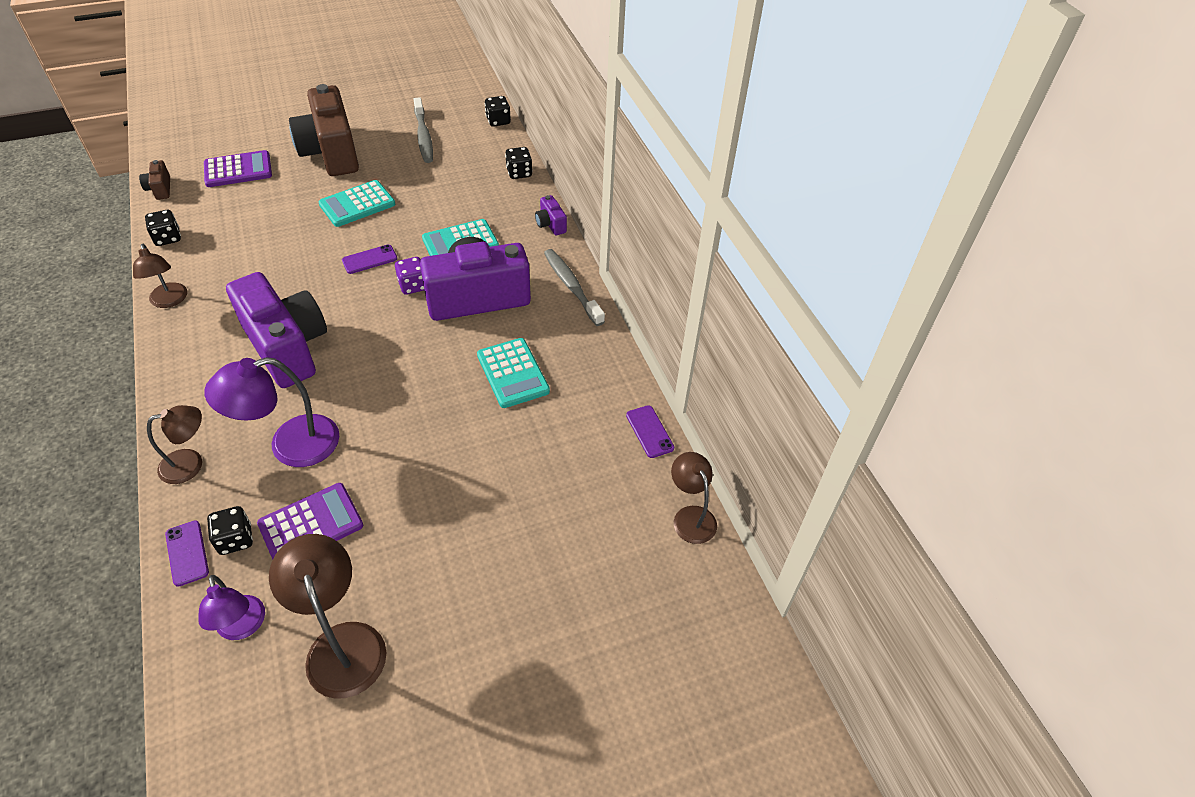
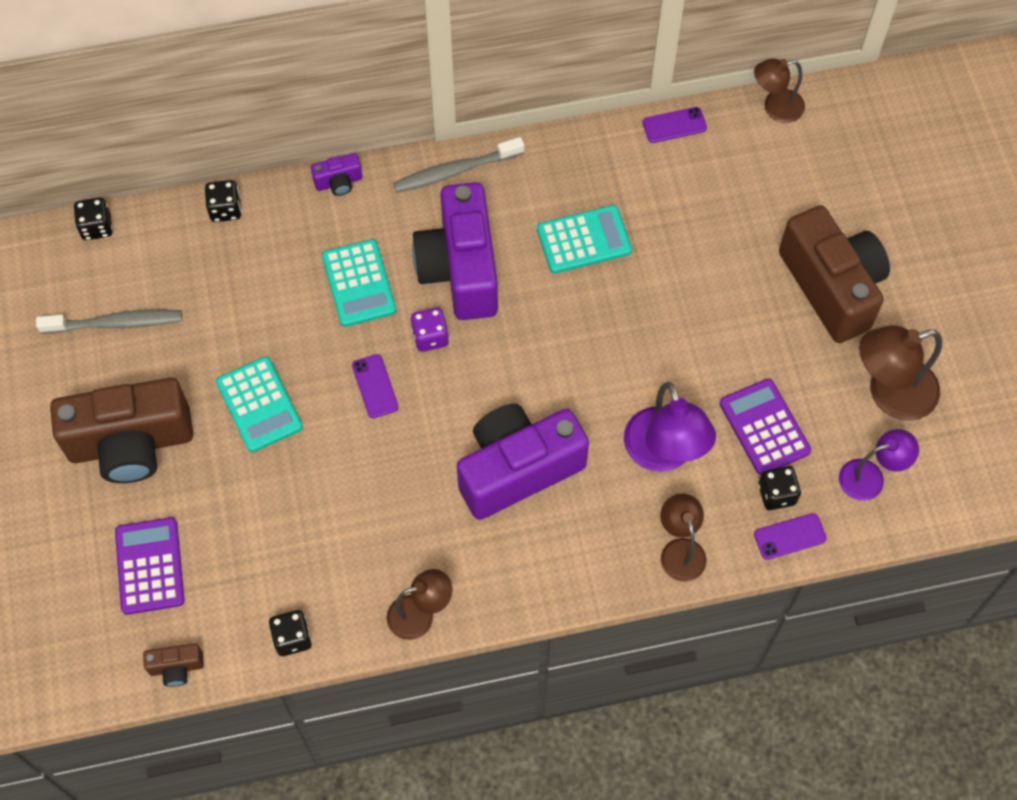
camera: 80 degrees left, 15 degrees up
(474, 580) = (831, 287): none -> brown camera

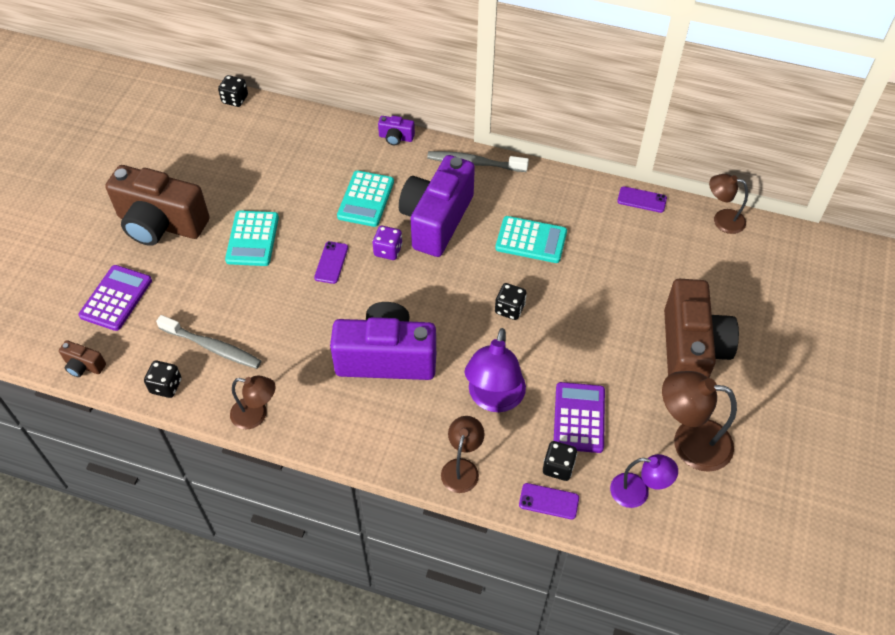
camera: 30 degrees right, 10 degrees down
(116, 323) = (205, 155): grey toothbrush -> grey toothbrush (213, 347)
(225, 209) = (316, 122): black dice -> black dice (509, 309)

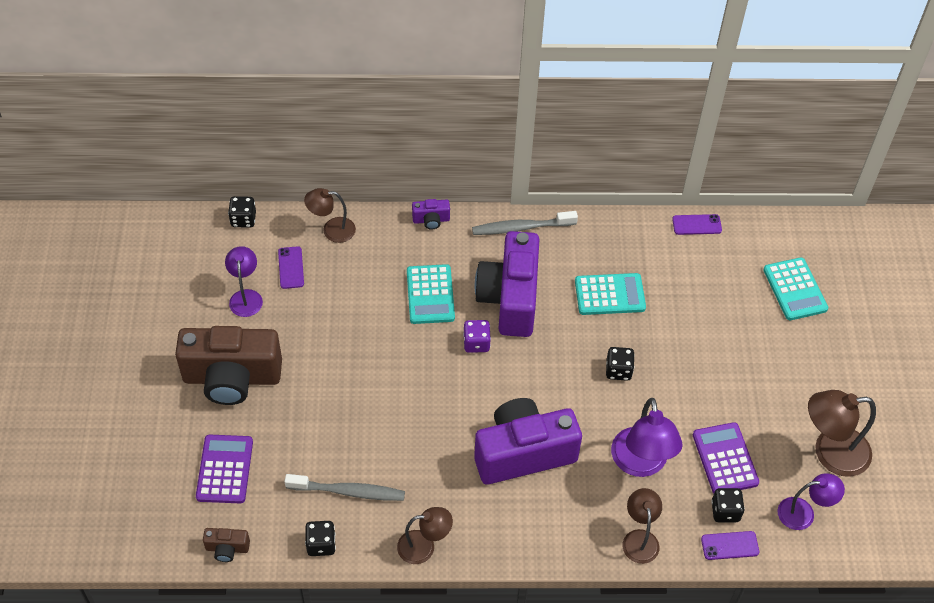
camera: 20 degrees left, 0 degrees up
(206, 161) = (246, 297): none -> purple lamp
(252, 239) = (335, 368): turquoise calculator -> turquoise calculator (795, 289)
(331, 262) = (426, 371): purple phone -> purple phone (291, 268)
(690, 350) = (798, 364): brown camera -> none
(722, 220) = (778, 226): brown lamp -> brown lamp (332, 230)

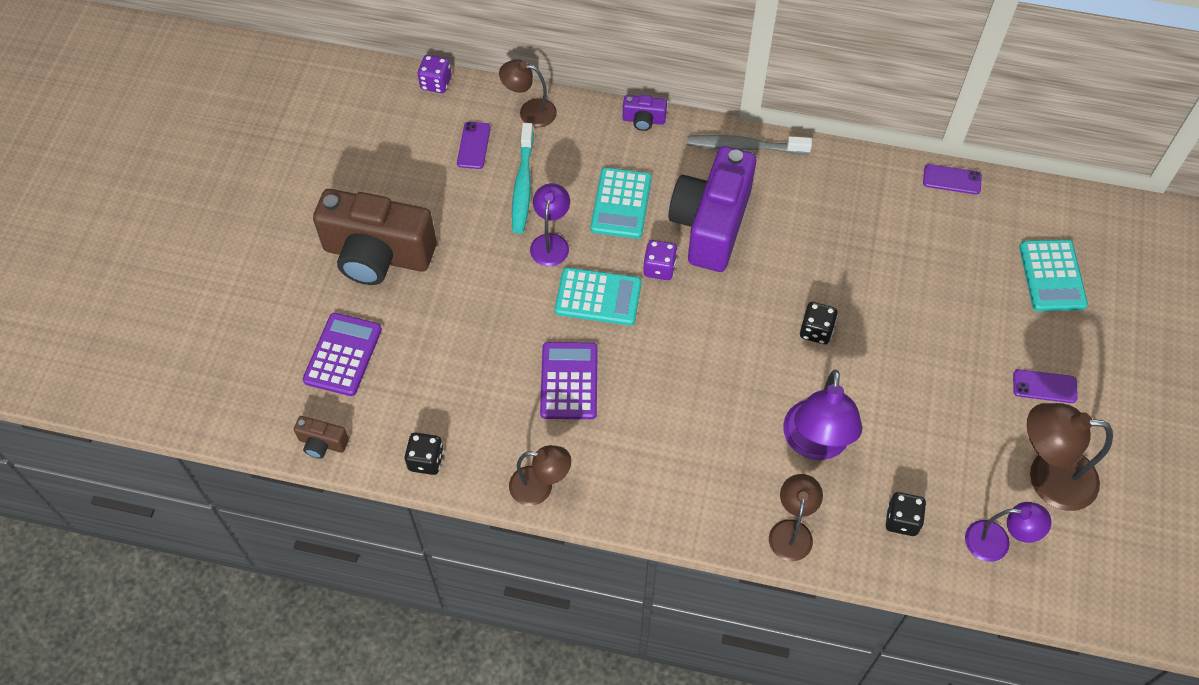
camera: 15 degrees right, 5 degrees up
(243, 219) = (436, 83): black dice -> purple dice
(246, 297) = (416, 169): purple lamp -> purple lamp (551, 242)
(342, 294) = (523, 185): none -> turquoise toothbrush
(349, 491) = (472, 407): grey toothbrush -> none
(523, 453) = (681, 404): purple camera -> none
(609, 295) = (828, 241): turquoise calculator -> turquoise calculator (598, 297)
(725, 459) = (917, 458): purple calculator -> purple calculator (569, 381)
(729, 545) = (897, 562): purple phone -> purple phone (1044, 386)

